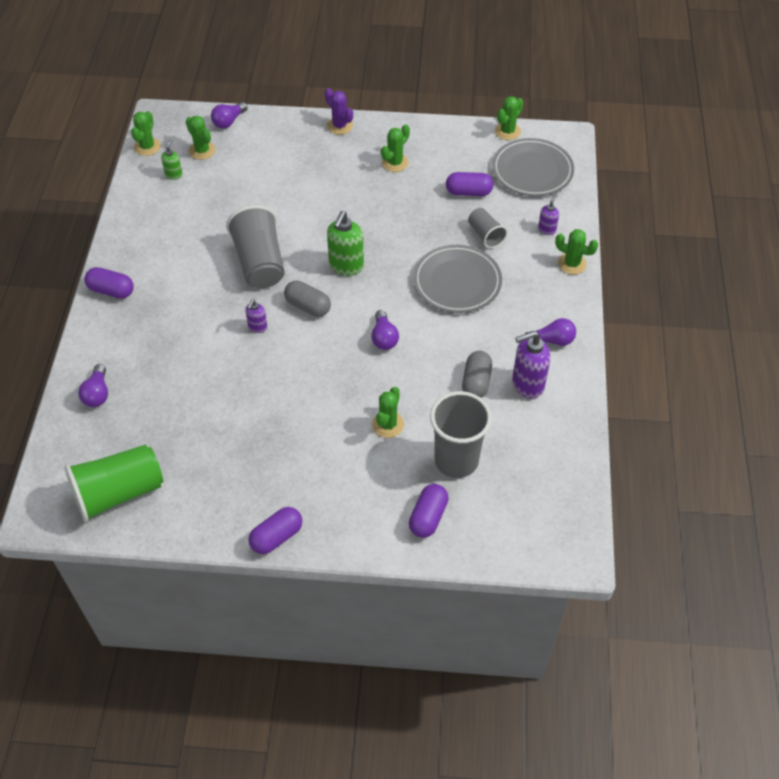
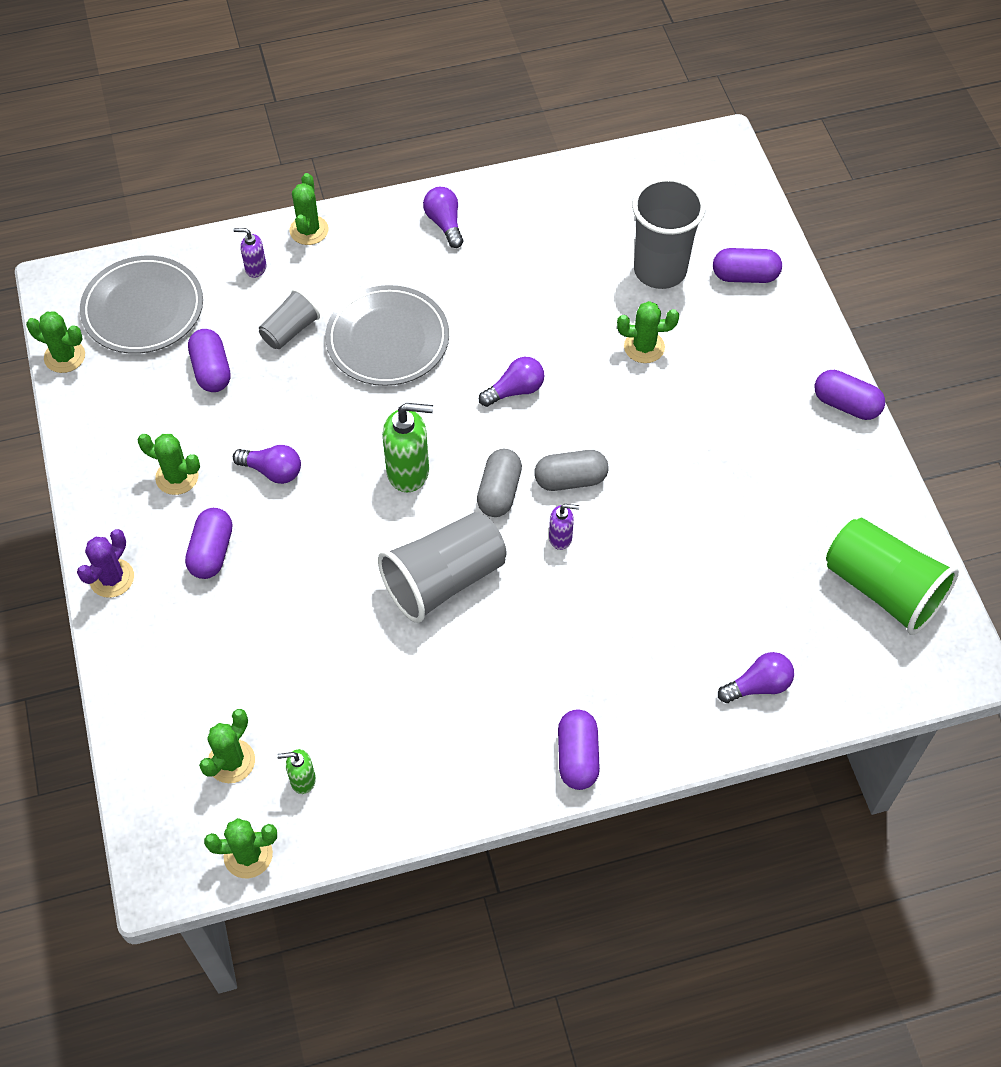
camera: 110 degrees left, 5 degrees up
(229, 121) = (146, 749): purple light bulb -> purple light bulb (272, 471)
(335, 167) = (212, 552): none -> purple capsule
(476, 382) = (541, 280): grey capsule -> grey capsule (570, 480)
(527, 384) = (522, 232): purple soap dispenser -> none

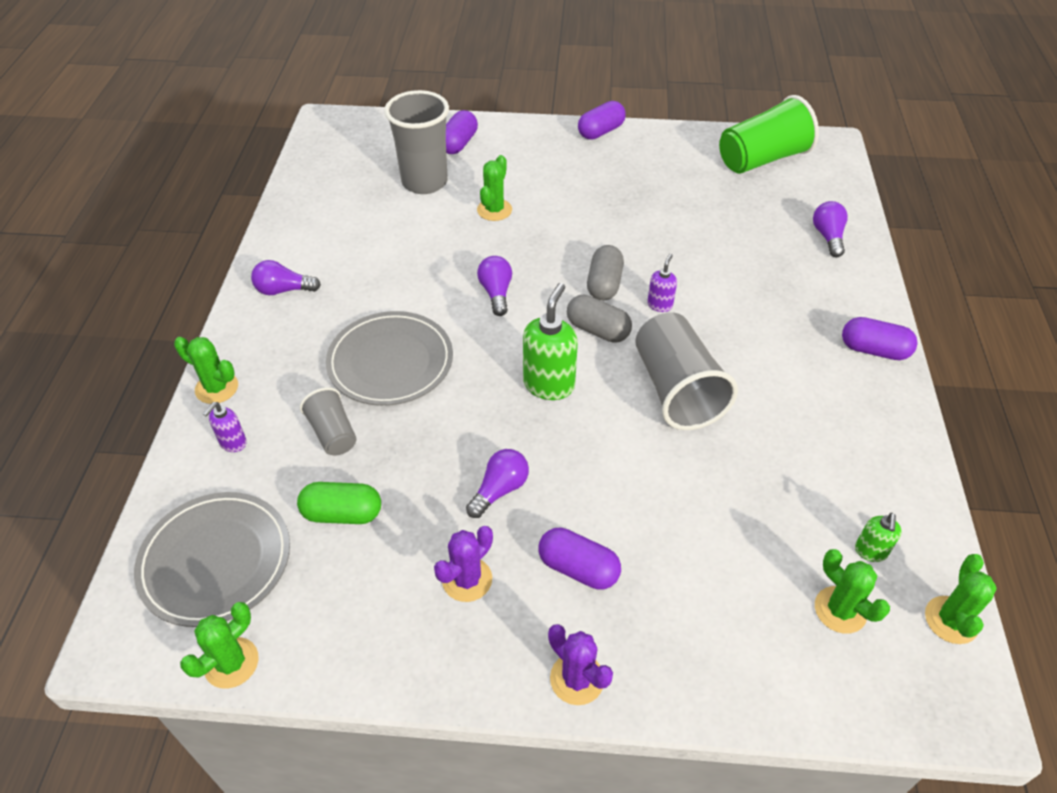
camera: 70 degrees left, 10 degrees down
(177, 477) = (467, 579): green cactus -> purple cactus
(211, 370) = (342, 513): purple capsule -> green capsule

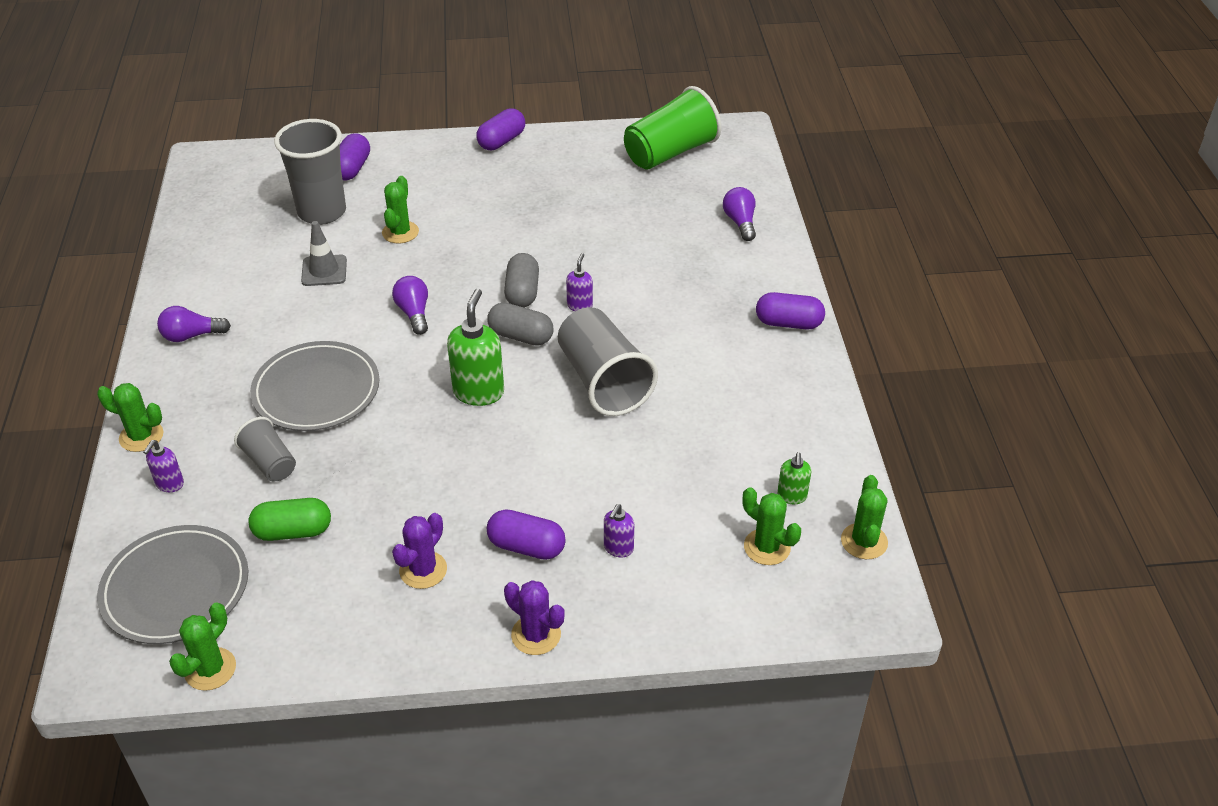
camera: 10 degrees left, 5 degrees down
(417, 240) = (324, 271): none -> grey traffic cone
(499, 490) = (443, 491): purple light bulb -> none
(676, 586) = (618, 548): none -> purple soap dispenser

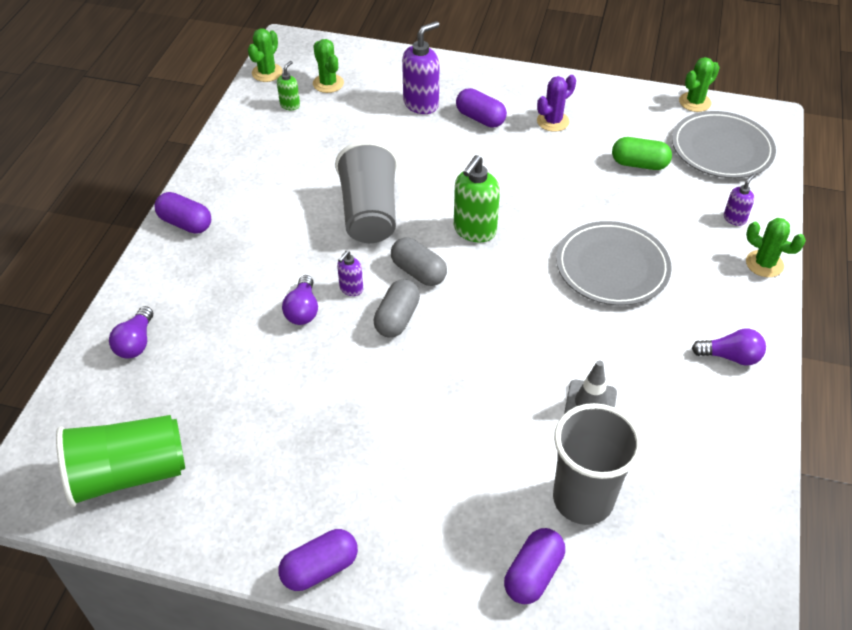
camera: 160 degrees left, 5 degrees up
(270, 462) = (655, 216): grey cup -> none
(400, 232) = (496, 436): green cactus -> none
(414, 313) = (508, 323): purple light bulb -> purple light bulb (303, 310)
(536, 635) = (493, 75): purple cactus -> none
(618, 548) = (421, 104): purple soap dispenser -> purple soap dispenser, size x1.86

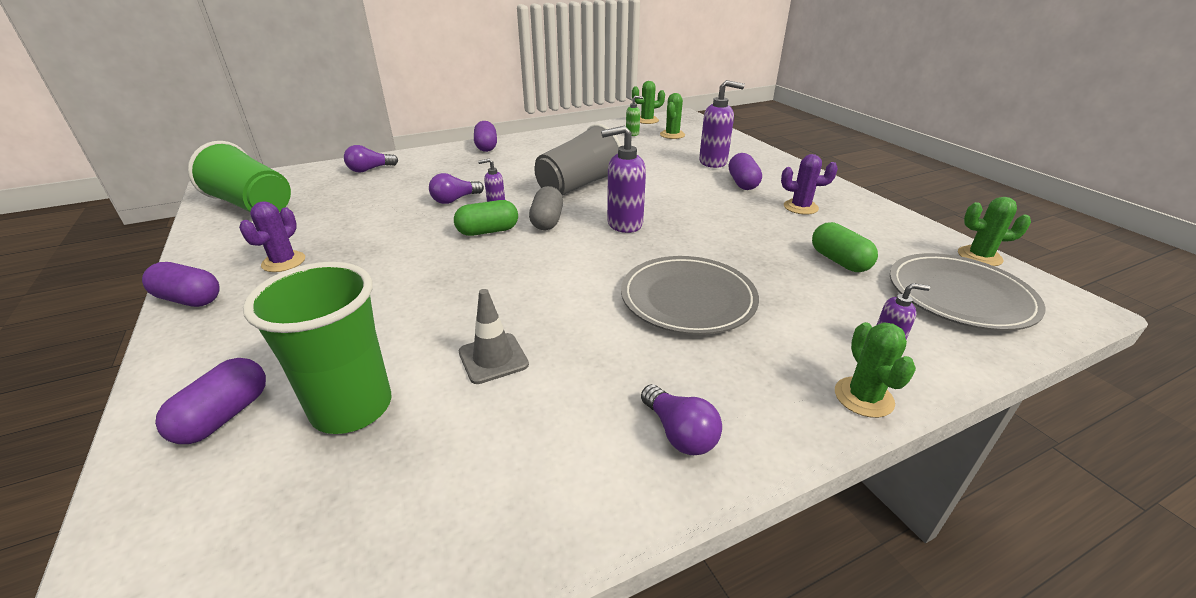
camera: 50 degrees right, 15 degrees down
(309, 481) = (283, 262): none -> purple cactus
(397, 318) = (488, 231): grey capsule -> green capsule
(474, 230) = (624, 224): green soap dispenser -> purple soap dispenser
(533, 574) = (224, 416): purple capsule -> purple capsule turned 60 degrees counterclockwise
(583, 499) = (352, 408): grey cup -> green cup

